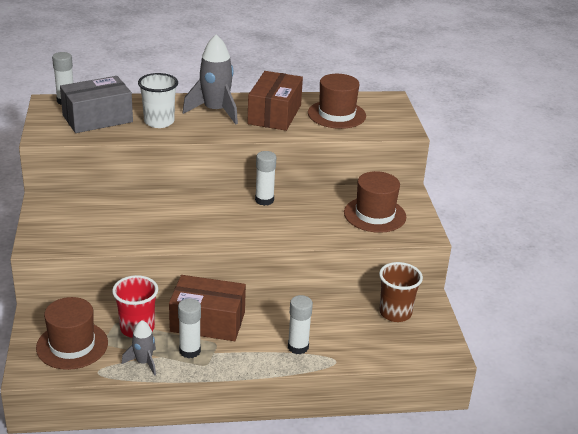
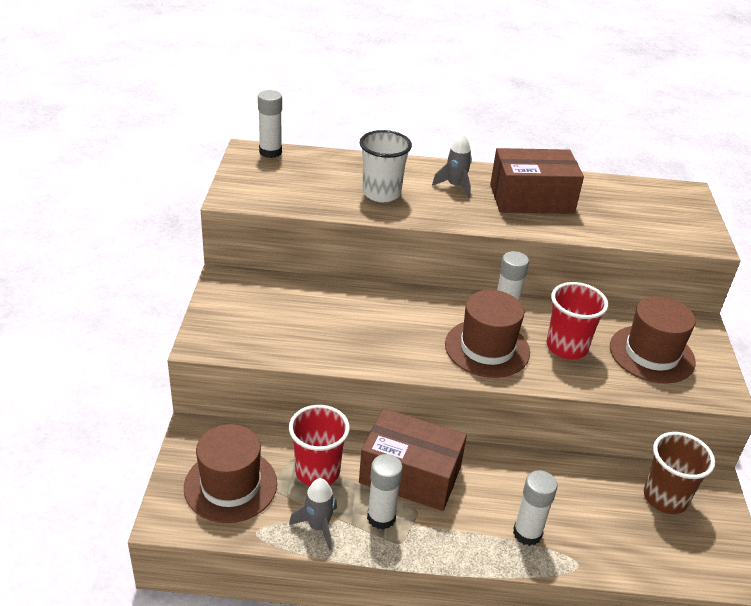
camera: 10 degrees right, 5 degrees up
(97, 118) = (305, 180): grey box -> none
(215, 111) = (455, 186): grey rocket -> grey rocket, size x0.55
(274, 114) = (531, 198): brown box -> brown box turned 60 degrees clockwise
(312, 217) = (566, 347): none -> red cup
(336, 114) = (614, 208): brown hat -> brown hat (487, 348)

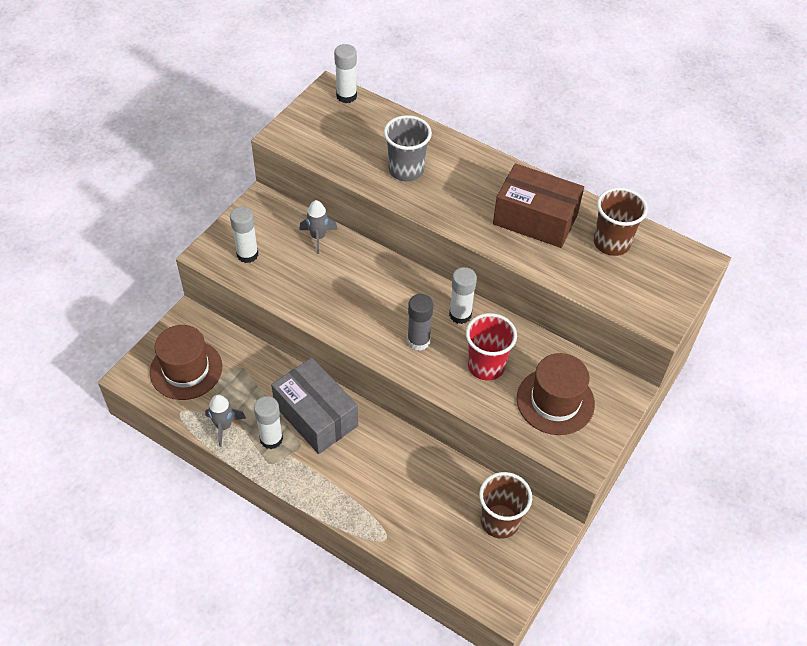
camera: 30 degrees right, 15 degrees up
(317, 471) = (251, 384): red cup -> none
(381, 193) = (406, 170): white cup -> grey cup
(410, 474) = (316, 416): brown box -> grey box
(455, 186) = (477, 183): grey rocket -> grey rocket (318, 237)
(487, 348) = (418, 341): brown hat -> grey glue stick
(527, 533) = (367, 498): white glue stick -> white glue stick (247, 254)
(610, 198) = (611, 243): none -> brown cup

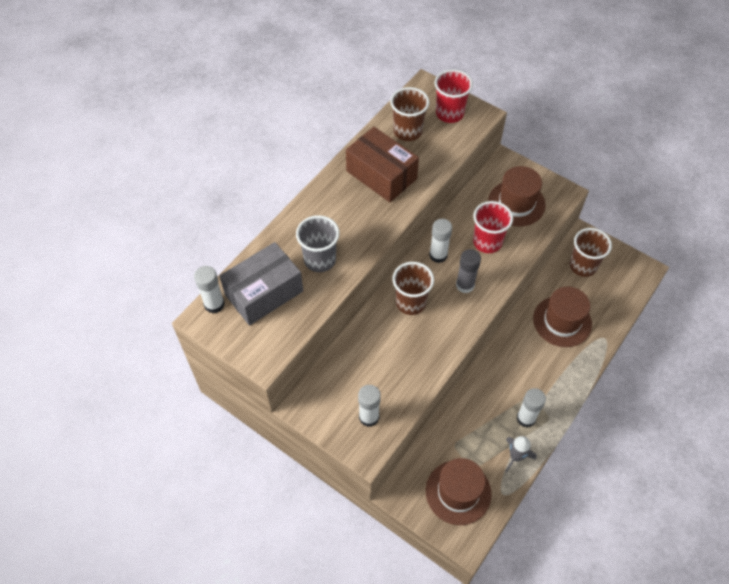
camera: 85 degrees left, 5 degrees up
(316, 416) = (501, 384): grey box -> grey box (264, 293)
(318, 237) = (350, 357): grey rocket -> none
(390, 288) = (410, 302): none -> brown cup
(408, 488) = (562, 321): none -> brown hat
(535, 219) = (381, 175): brown box -> brown box turned 75 degrees counterclockwise
(654, 286) = (449, 113): none -> red cup

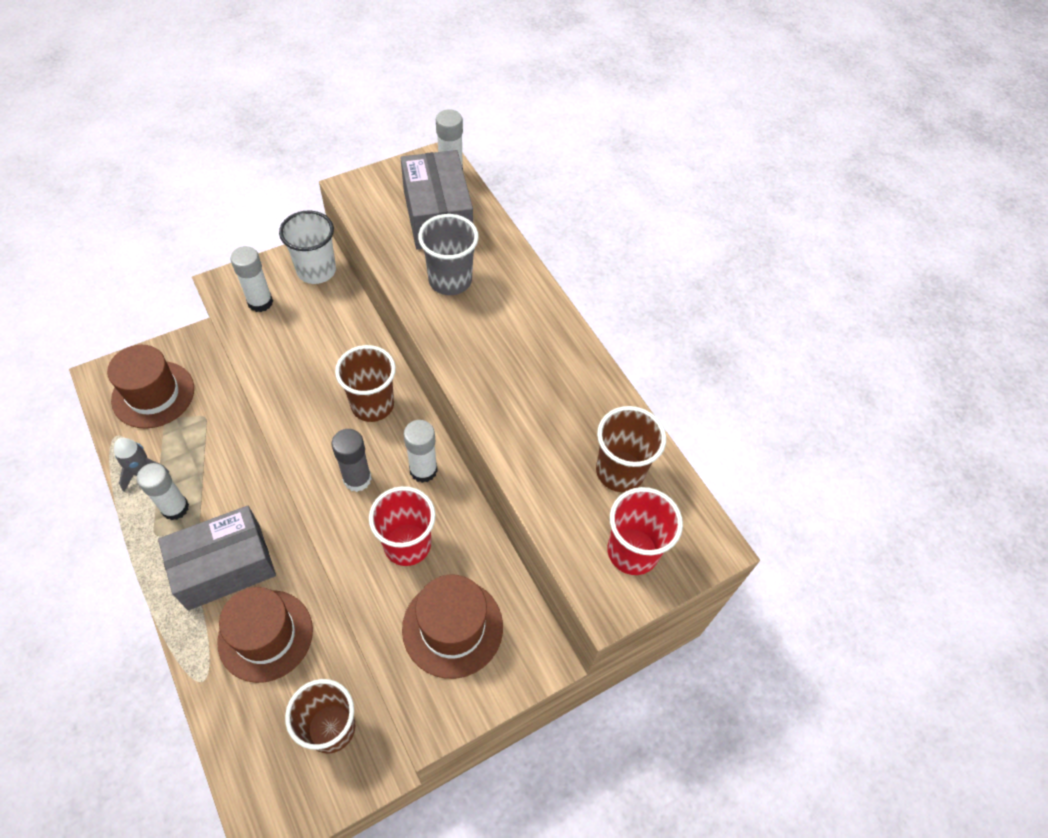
camera: 110 degrees right, 0 degrees up
(319, 396) = (316, 270): none -> white cup
(381, 175) = (551, 400): brown box -> none
(541, 366) = (224, 567): none -> grey box

